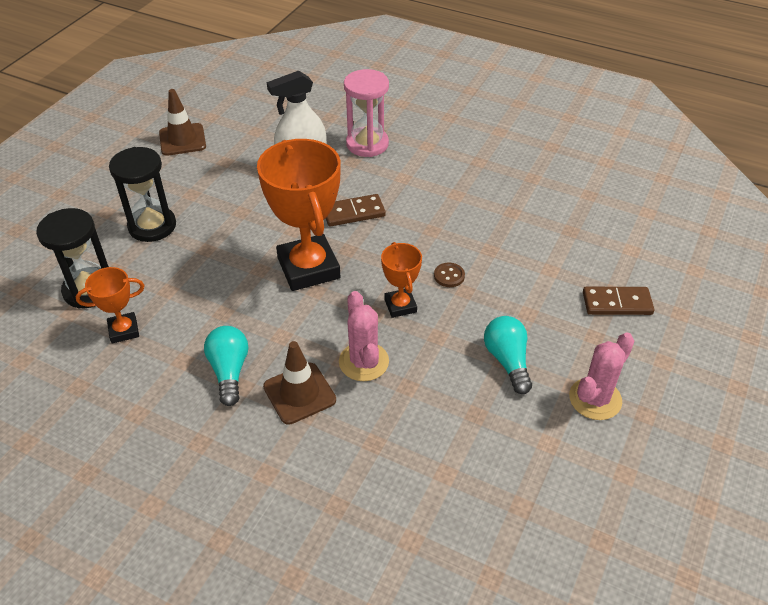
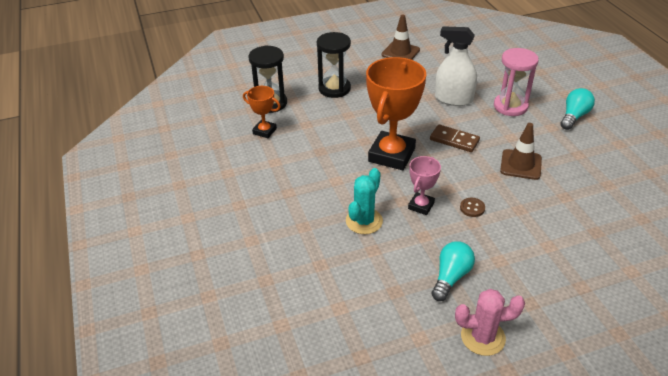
camera: 45 degrees right, 5 degrees down
(229, 371) = (290, 181): turquoise light bulb -> turquoise light bulb (574, 116)
(299, 393) = (311, 214): brown traffic cone -> brown traffic cone (521, 165)
(363, 362) = (364, 221): pink cactus -> turquoise cactus
(400, 306) = (421, 206): orange trophy -> pink trophy
(617, 303) = (574, 295): brown domino -> none

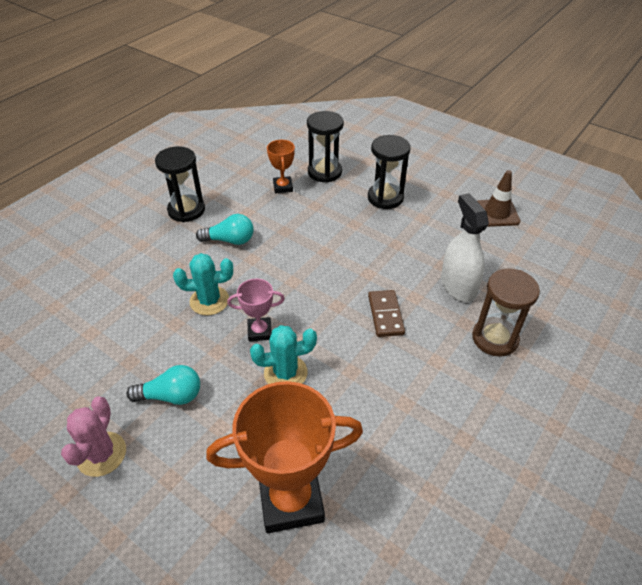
camera: 55 degrees right, 5 degrees up
(233, 196) = (186, 210): none -> black hourglass
(391, 155) = (319, 279): orange trophy -> orange trophy (291, 500)
(472, 208) = (285, 373): brown button -> turquoise cactus
(483, 337) = (101, 454): pink cactus -> pink cactus turned 45 degrees clockwise
(510, 106) = (495, 338): pink hourglass -> brown hourglass
(521, 165) = (393, 388): brown traffic cone -> none
(574, 116) = (538, 407): turquoise light bulb -> turquoise light bulb (230, 240)

